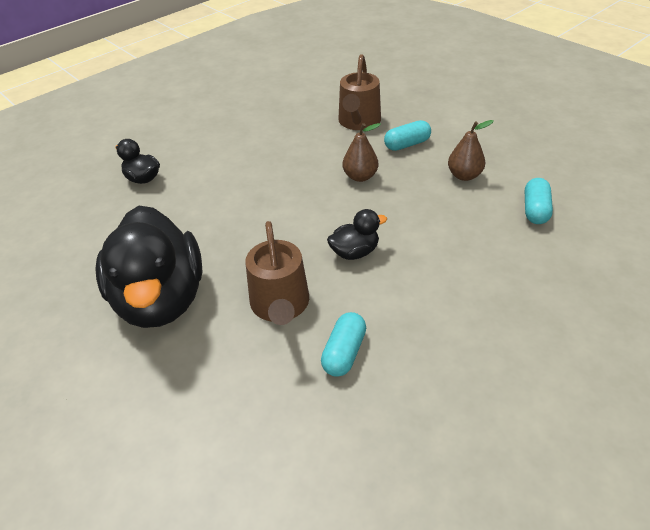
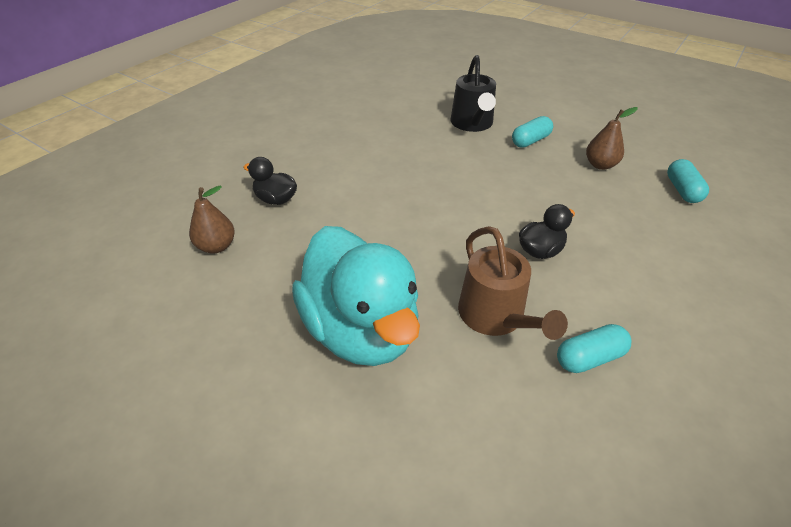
camera: 15 degrees left, 0 degrees up
(161, 299) = (361, 329): black duck -> turquoise duck
(344, 353) = (589, 358): turquoise capsule -> turquoise capsule turned 60 degrees clockwise
(358, 122) = (472, 123): brown watering can -> black watering can
(360, 176) = (503, 175): brown pear -> brown pear (217, 246)

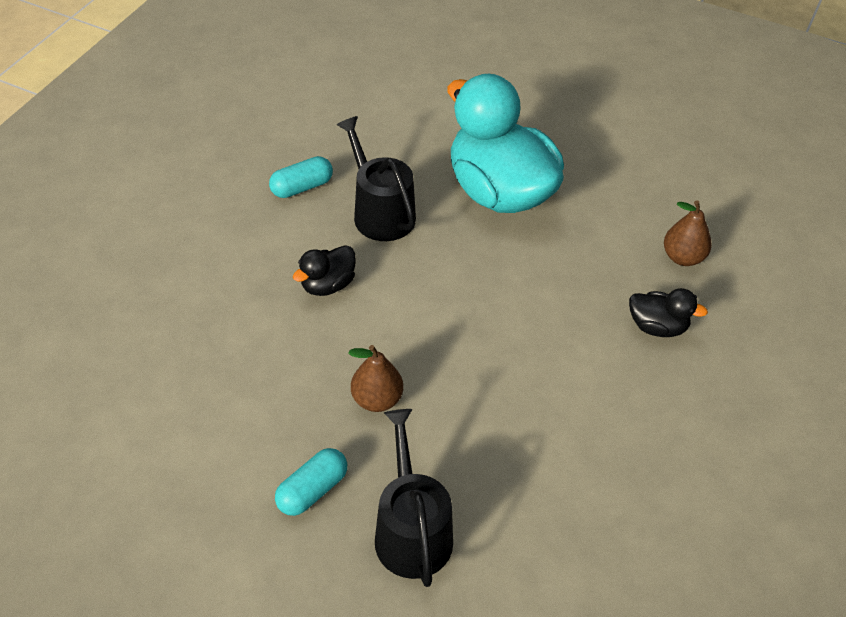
camera: 170 degrees right, 5 degrees up
(495, 316) = (380, 213): brown watering can -> black watering can
(600, 165) = (212, 440): brown pear -> brown pear (377, 400)
(682, 190) = (112, 398): turquoise capsule -> none

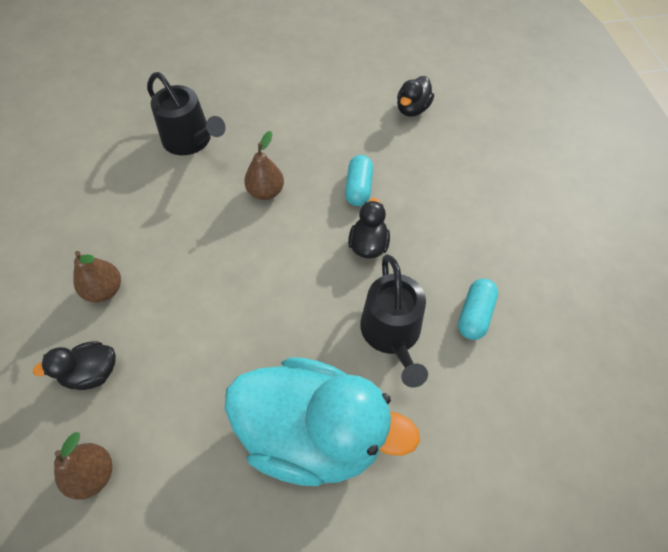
camera: 145 degrees right, 10 degrees up
(110, 397) = (412, 109): none -> black duck
(312, 490) = (260, 129): turquoise capsule -> turquoise capsule (358, 188)
(380, 213) = (392, 333): black watering can -> black watering can turned 60 degrees clockwise
(615, 395) = (105, 290): none -> brown pear

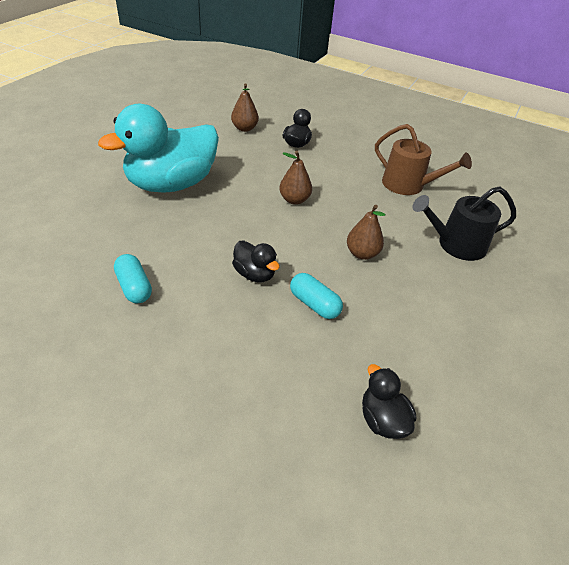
camera: 125 degrees right, 15 degrees down
(105, 290) = (346, 164): brown pear -> brown pear (294, 200)
(109, 213) = (408, 185): none -> brown watering can
(392, 333) = (179, 242): black watering can -> none

